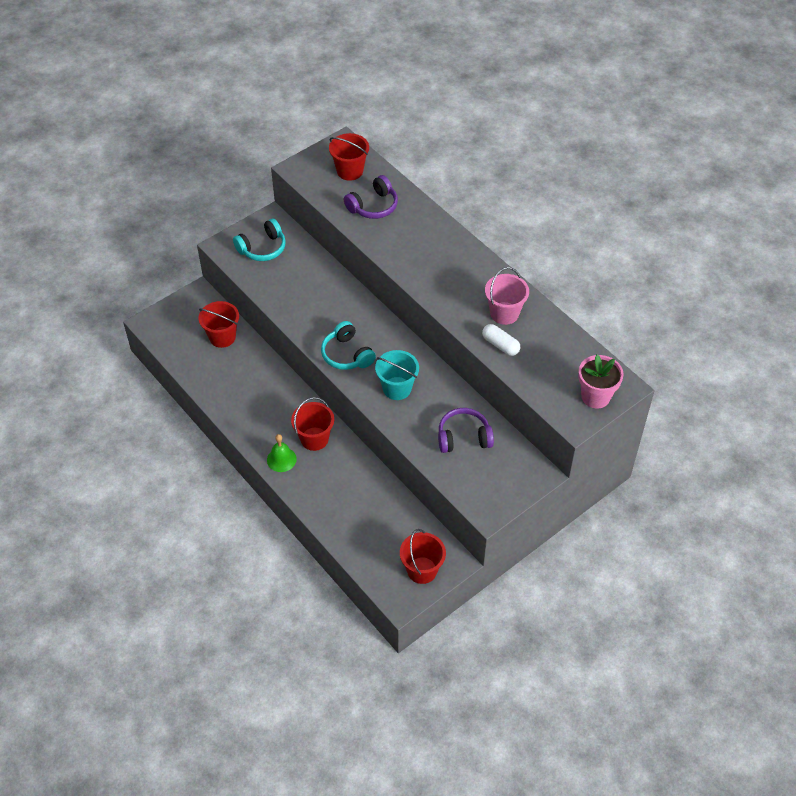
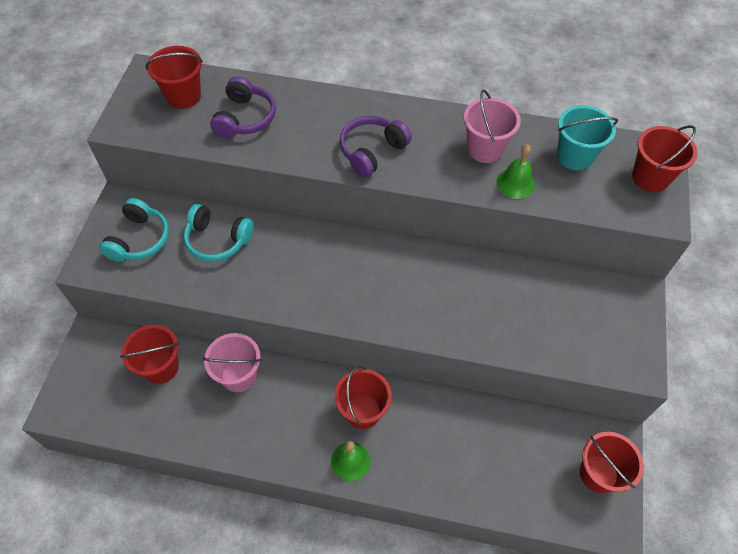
camera: 40 degrees left, 5 degrees up
(261, 371) = (239, 375): none -> pink bucket
(347, 354) = (341, 297): turquoise headphones -> turquoise headphones (218, 240)
(397, 388) = (425, 299): turquoise bucket -> turquoise bucket (574, 156)
(463, 437) = (538, 305): purple headphones -> purple headphones (372, 151)
(500, 345) = (515, 183): white capsule -> green bell
(595, 396) = (650, 177): pink flower pot -> red bucket

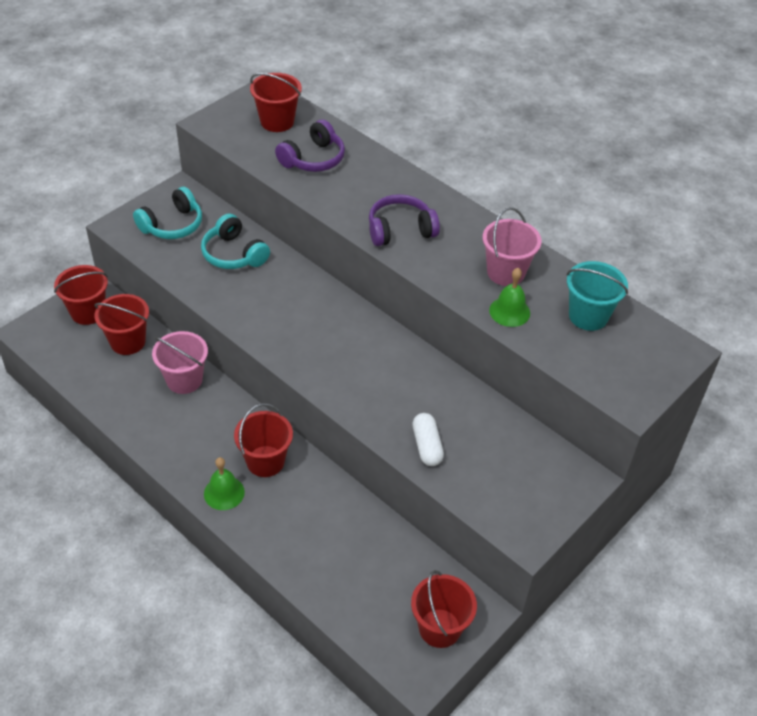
camera: 30 degrees right, 10 degrees down
(509, 332) = (427, 446): none -> white capsule
(650, 177) = (649, 366): red bucket -> red bucket (88, 312)

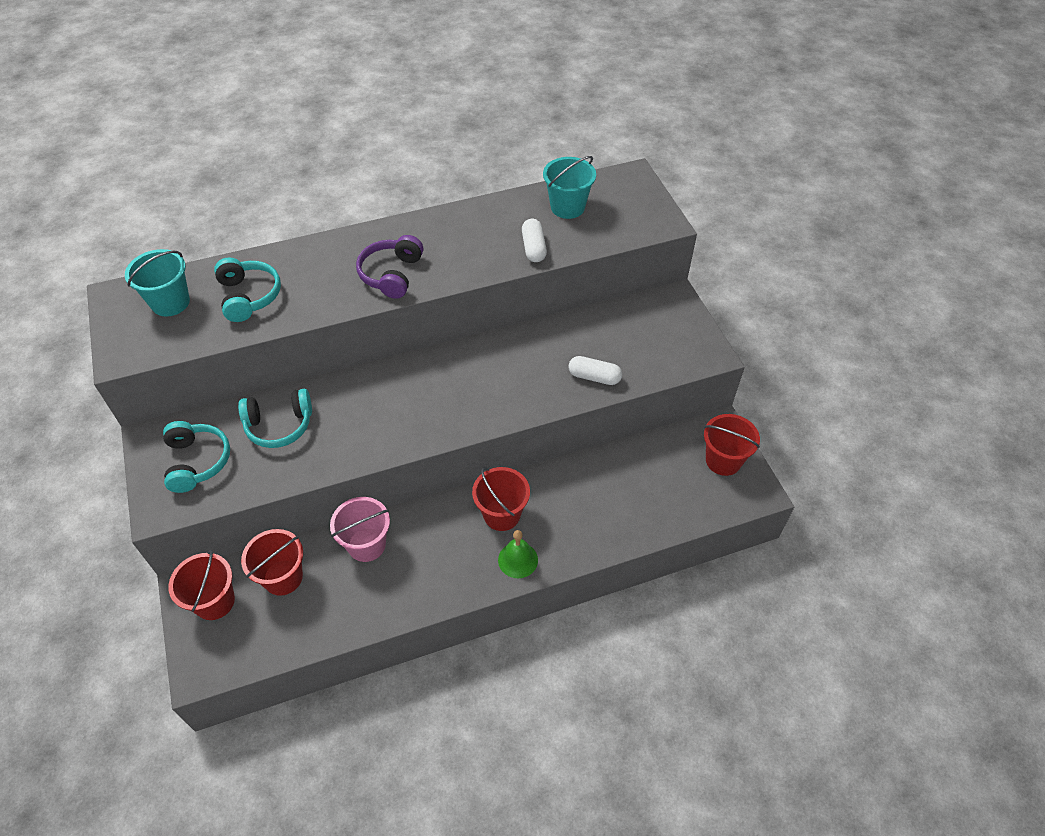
camera: 60 degrees left, 5 degrees up
(277, 121) = (170, 302): red bucket -> turquoise bucket
(313, 159) = (248, 296): purple headphones -> turquoise headphones
(506, 272) = (490, 231): pink bucket -> none
(509, 311) = (533, 248): green bell -> white capsule

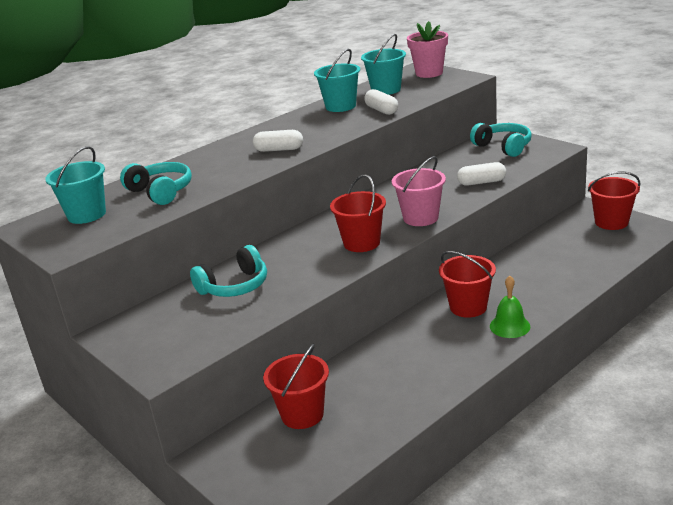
camera: 20 degrees left, 25 degrees down
(197, 461) = (172, 331): turquoise headphones -> turquoise headphones (503, 147)
(214, 601) = (245, 456): red bucket -> red bucket (361, 243)
(366, 544) = (364, 366): pink bucket -> pink bucket (420, 218)
(392, 274) = (279, 150): purple headphones -> white capsule
(502, 218) = (340, 106): none -> turquoise bucket
(634, 193) = (429, 73): none -> pink flower pot

